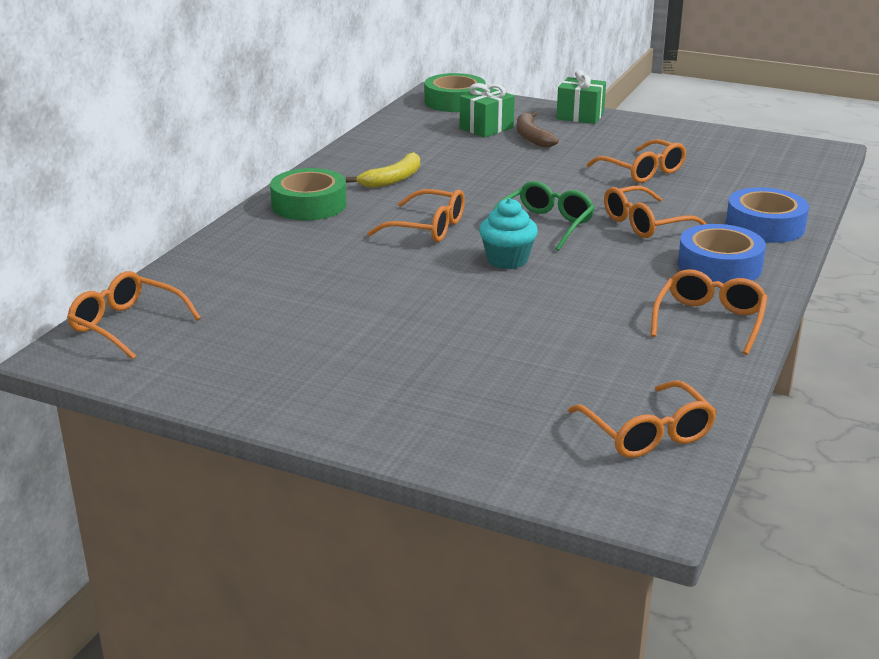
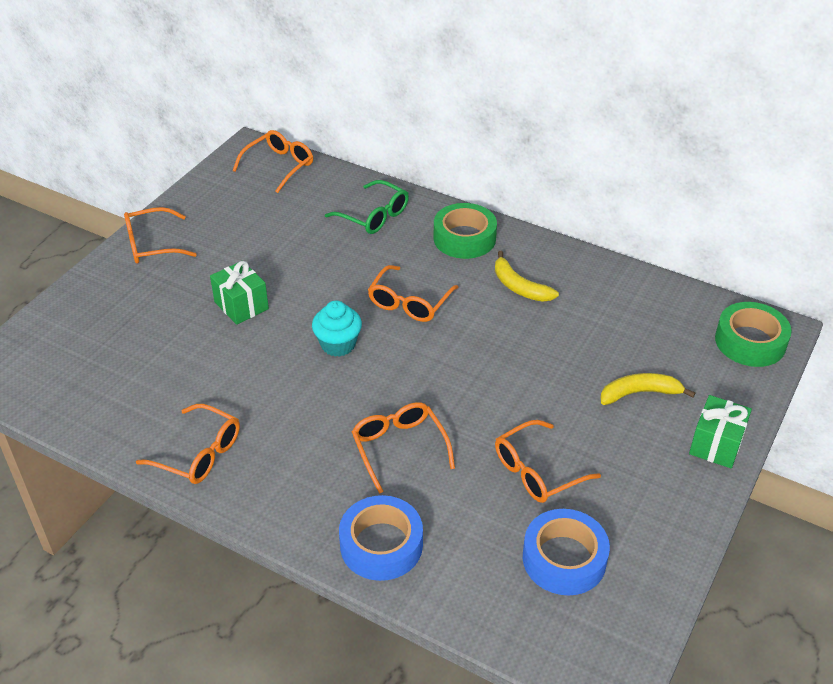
camera: 95 degrees right, 15 degrees up
(486, 128) = (664, 360): green gift -> green gift (241, 305)
(531, 137) = (639, 393): brown banana -> yellow banana
(545, 225) = (405, 376): green glasses -> green glasses (374, 216)
(647, 433) = (60, 386): orange glasses -> orange glasses (152, 245)
(719, 266) = (298, 484): blue tape -> blue tape (564, 559)

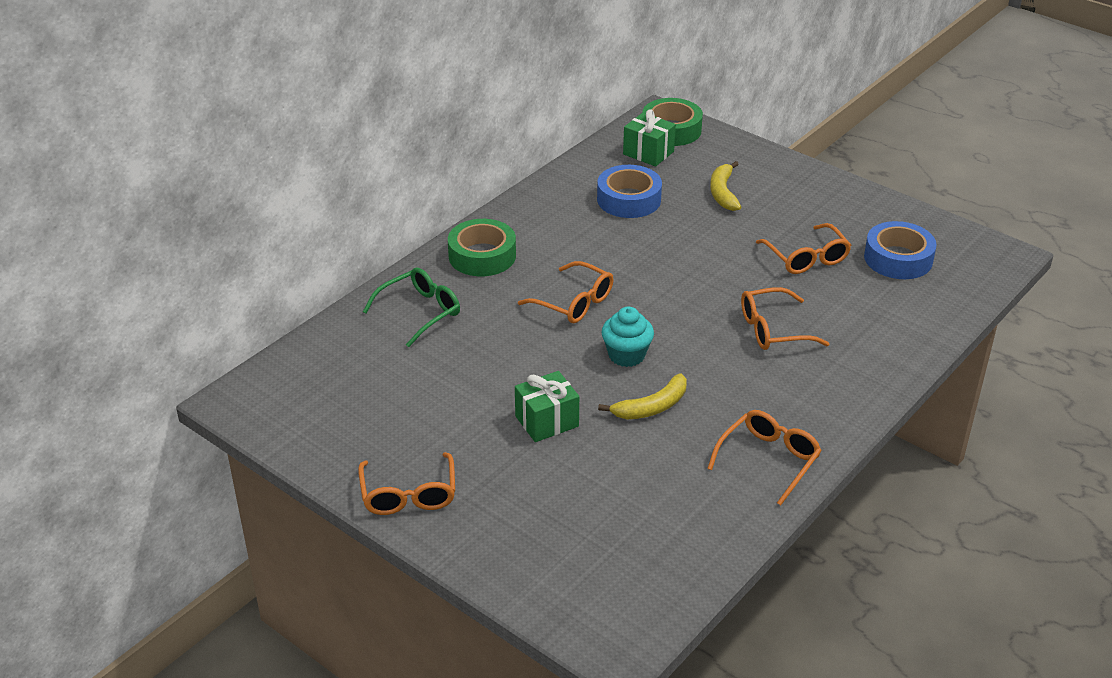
camera: 80 degrees left, 5 degrees down
(279, 166) = (287, 377): orange glasses -> none
(381, 545) = (884, 351): blue tape -> blue tape (629, 199)
(519, 287) = (569, 233): yellow banana -> yellow banana (652, 407)
(716, 444) = (784, 168): green gift -> green gift (648, 153)

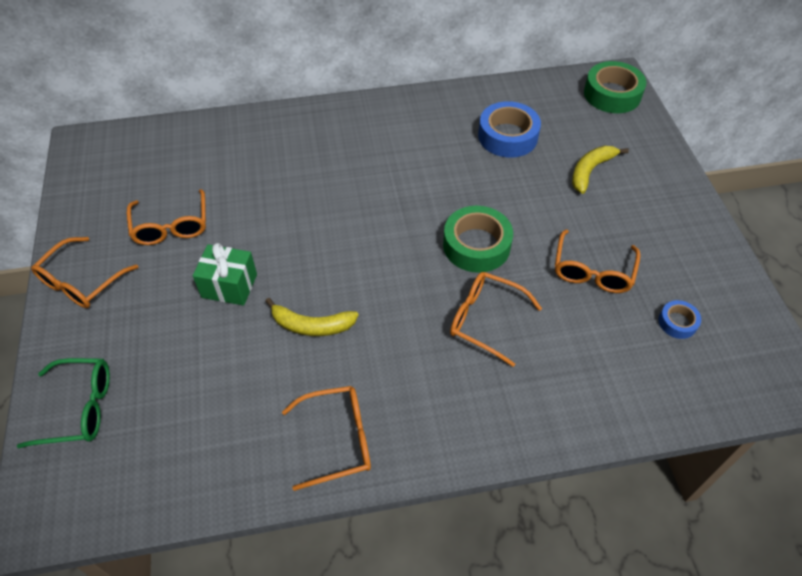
camera: 40 degrees right, 15 degrees up
(420, 312) = (259, 145): green glasses -> green glasses (79, 408)
(482, 256) = (350, 124): green tape -> green tape (476, 245)
(574, 302) = (365, 199): orange glasses -> orange glasses (171, 226)
(626, 355) = (348, 268): turquoise cupcake -> none
(648, 153) = (570, 105): green gift -> none
(898, 259) = (677, 322): blue tape -> blue tape, size x0.52

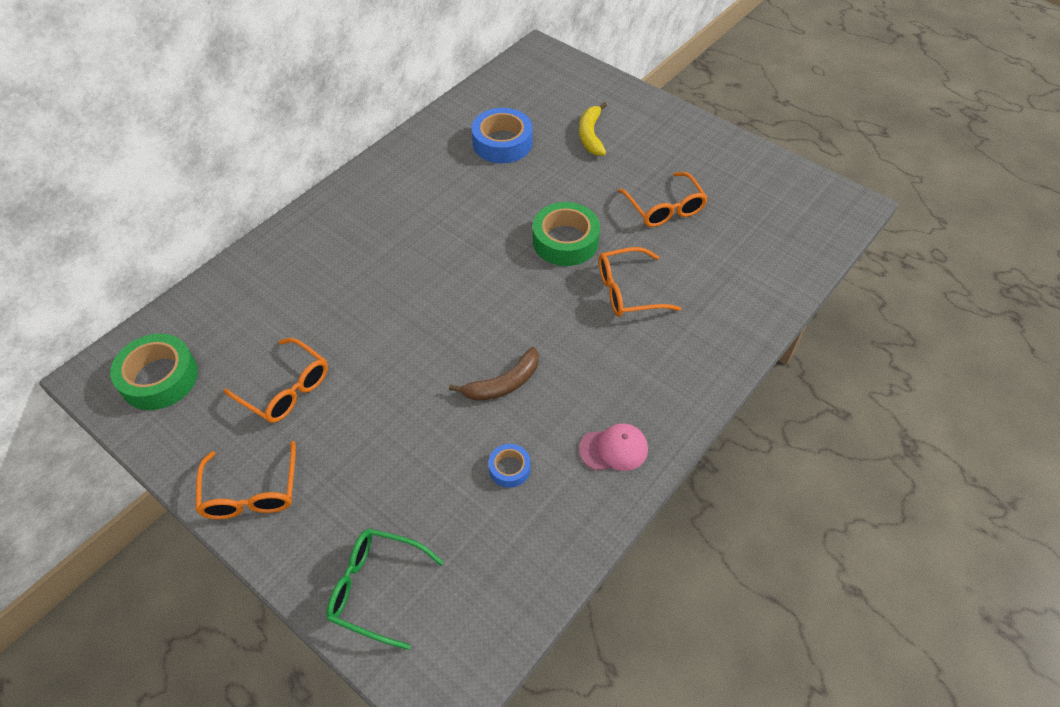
camera: 40 degrees left, 0 degrees up
(79, 408) = (376, 588): green glasses -> green glasses turned 120 degrees counterclockwise
(229, 286) = (399, 401): green gift -> none
(312, 325) = (503, 383): yellow banana -> brown banana
(338, 440) = (614, 449): orange glasses -> pink cap
(612, 94) = (548, 67): green tape -> green tape (159, 378)
(677, 322) = (751, 209): blue tape -> blue tape (509, 468)

